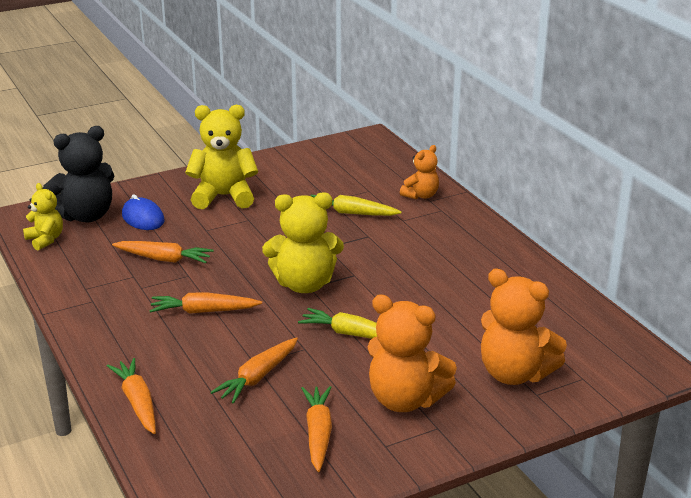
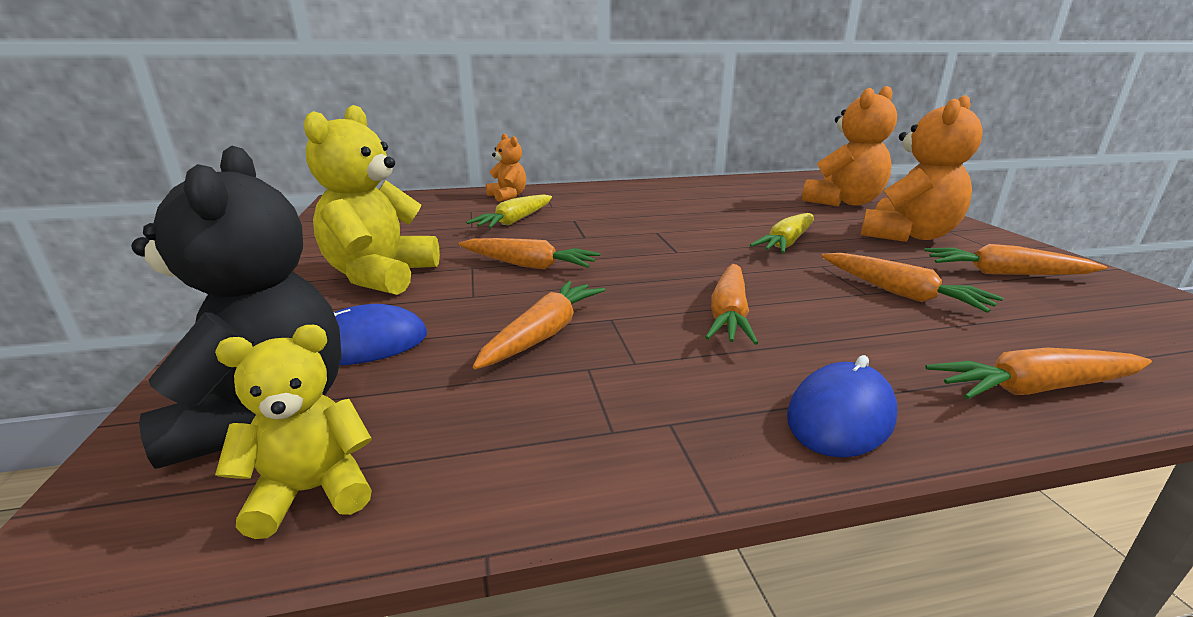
camera: 75 degrees left, 5 degrees down
(103, 342) = (841, 416): none -> blue mouse
(258, 236) = (528, 265): none -> orange carrot
(304, 284) = (670, 253): yellow teddy bear -> none

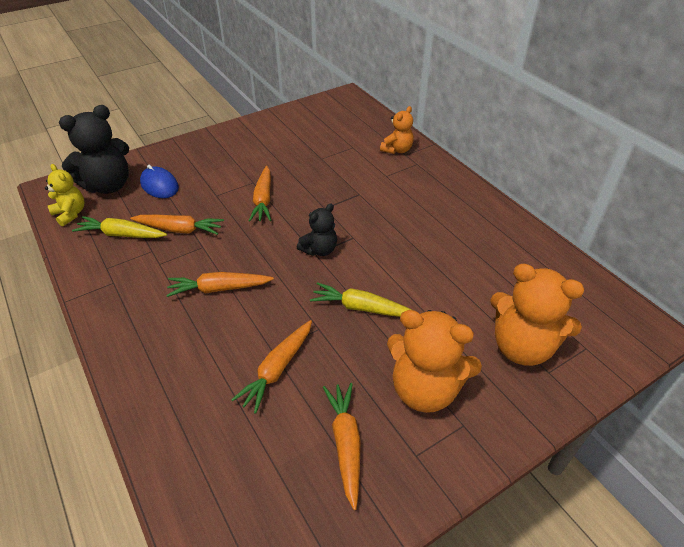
camera: 70 degrees right, 20 degrees up
(380, 276) = (230, 159): yellow teddy bear -> none
(515, 221) = (341, 171): yellow carrot -> yellow carrot (121, 234)
(671, 248) = (319, 250): none -> black teddy bear
(841, 416) = (123, 334): blue mouse -> none
(1035, 388) = (158, 413): orange carrot -> none

